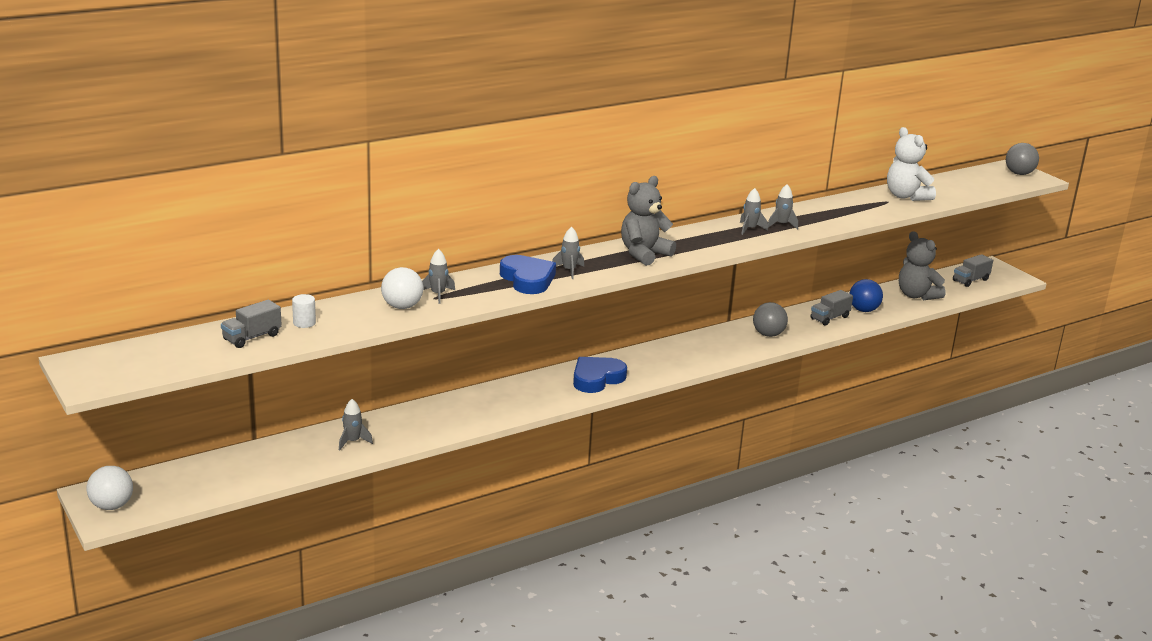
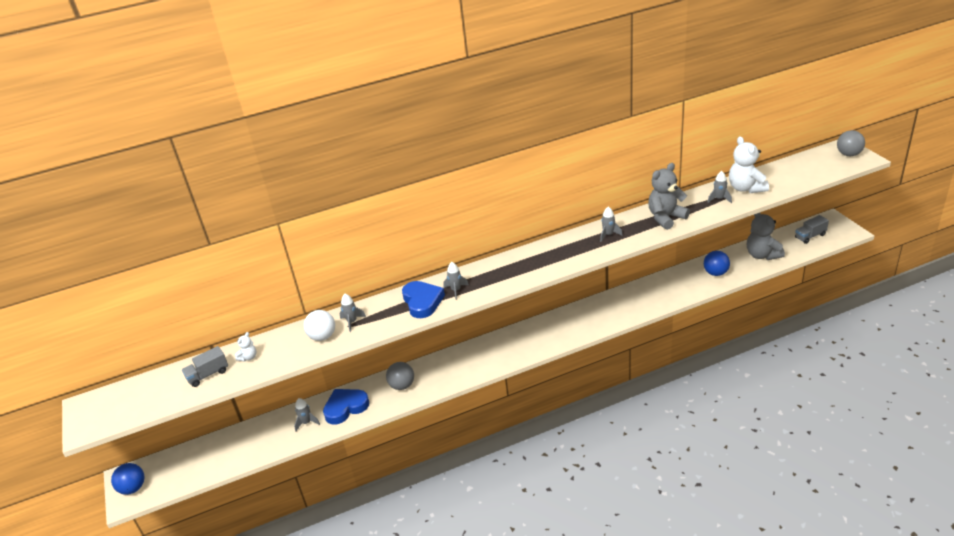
camera: 15 degrees right, 10 degrees up
(112, 506) = (133, 488): white ball -> blue ball
(304, 323) = (248, 357): white cylinder -> white teddy bear
(597, 378) = (494, 354): blue heart -> blue heart (345, 408)
(644, 254) = (518, 268): grey teddy bear -> grey teddy bear (666, 218)
(768, 334) = (634, 302): grey ball -> grey ball (402, 385)
(781, 225) = (635, 228): grey rocket -> grey rocket (719, 199)
(829, 318) = (687, 283): grey truck -> none

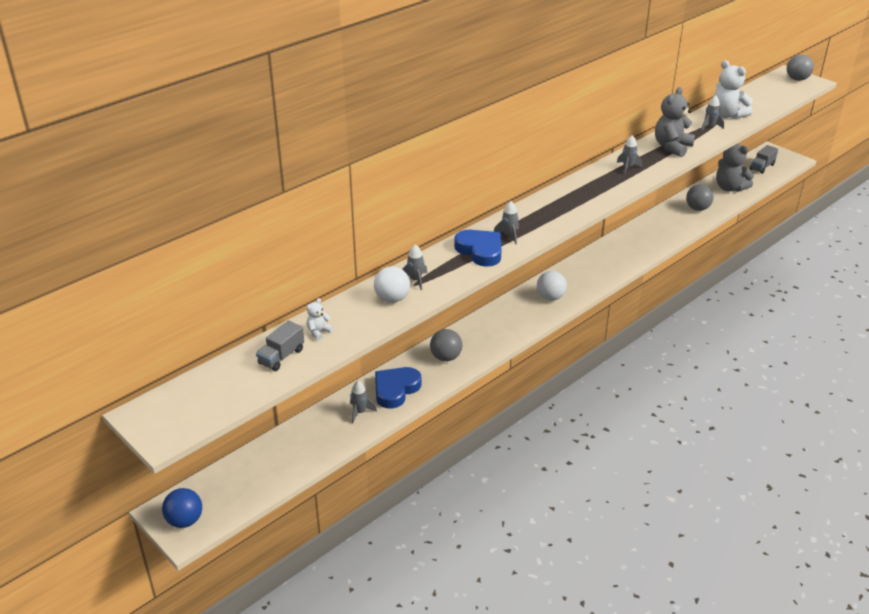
camera: 25 degrees left, 0 degrees up
(248, 357) = (318, 332): white teddy bear -> white teddy bear turned 150 degrees counterclockwise
(523, 343) = (550, 297): none -> white ball
(715, 273) = (697, 208): blue ball -> grey ball

